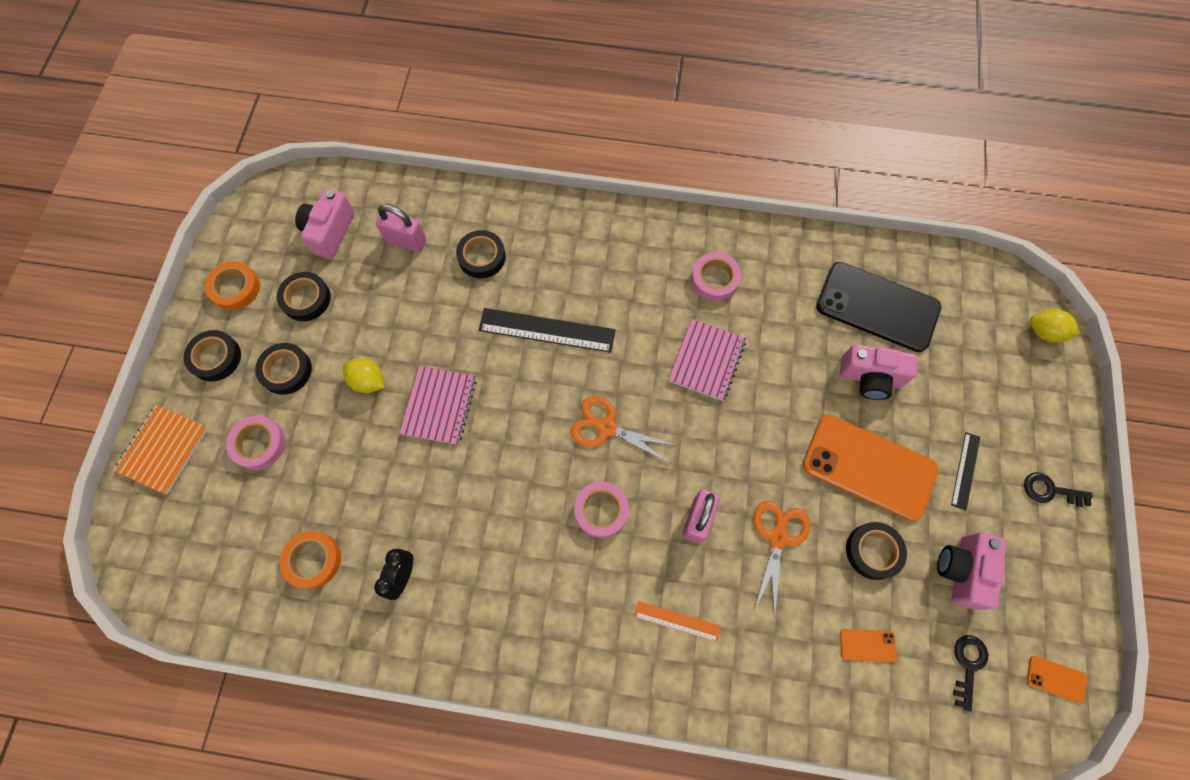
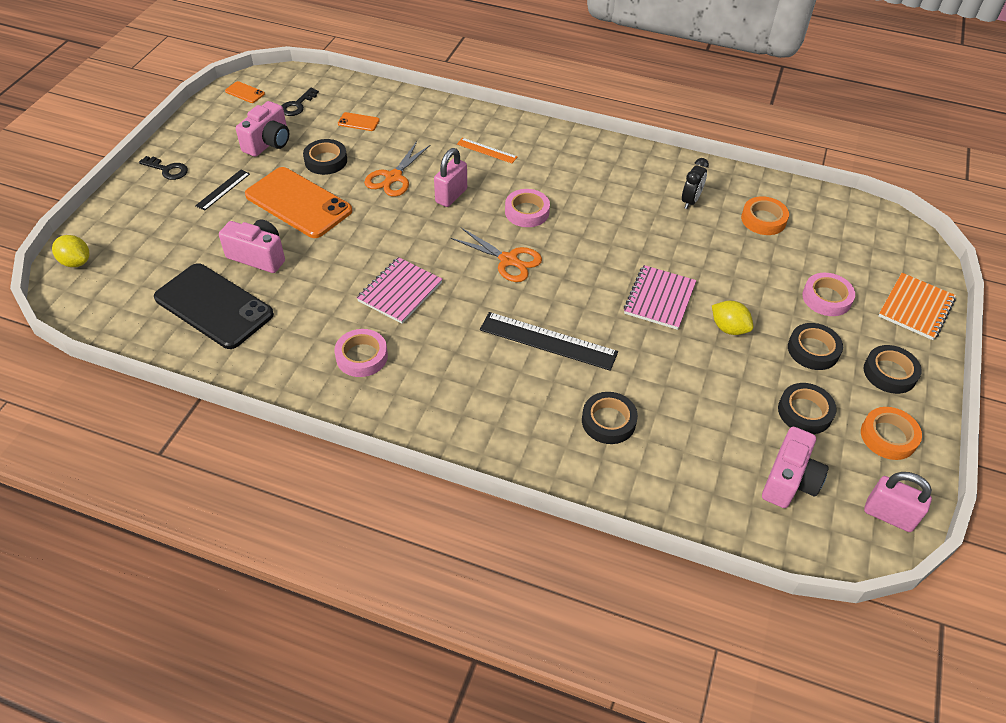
camera: 170 degrees left, 20 degrees down
(406, 241) = (696, 454): pink padlock -> pink padlock (889, 515)

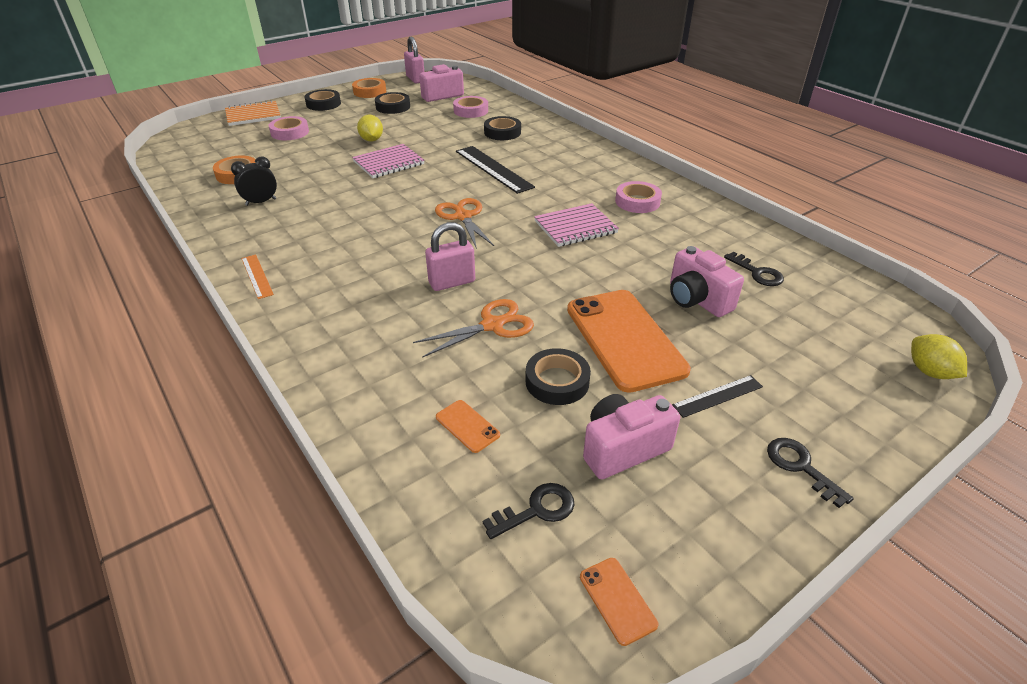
camera: 145 degrees left, 10 degrees down
(214, 306) = (757, 273): black phone -> black key
(486, 150) = (358, 313): orange ruler -> orange ruler (257, 276)
(527, 212) = (401, 243): pink tape -> pink tape (471, 111)
(813, 350) = (343, 120): black tape -> none

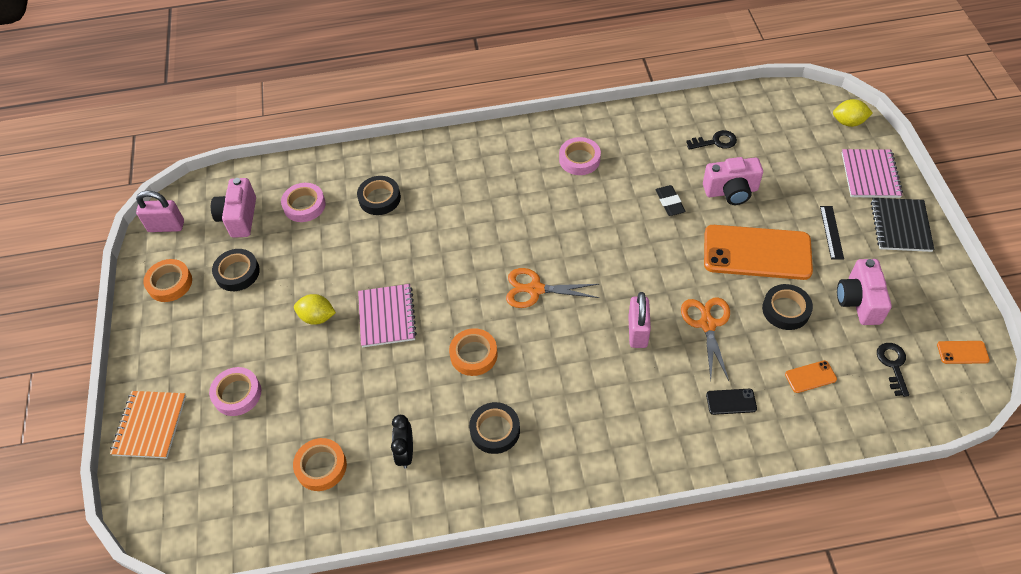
camera: 60 degrees left, 15 degrees up
(257, 276) = (555, 478): orange ruler -> none
(323, 104) = (172, 341): black tape -> black tape (495, 430)
(372, 206) = (473, 355): none -> orange tape
(395, 366) = (731, 401): none -> black phone
(493, 169) = (456, 235): black ruler -> none
(575, 227) = (597, 218): pink notebook -> pink notebook (870, 175)
(637, 263) = (669, 202): none -> black eraser
(800, 467) = (900, 226): black key -> black notebook

